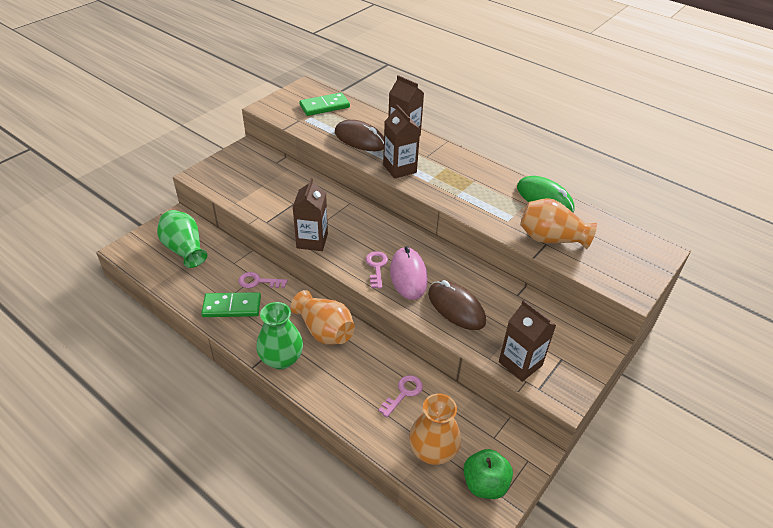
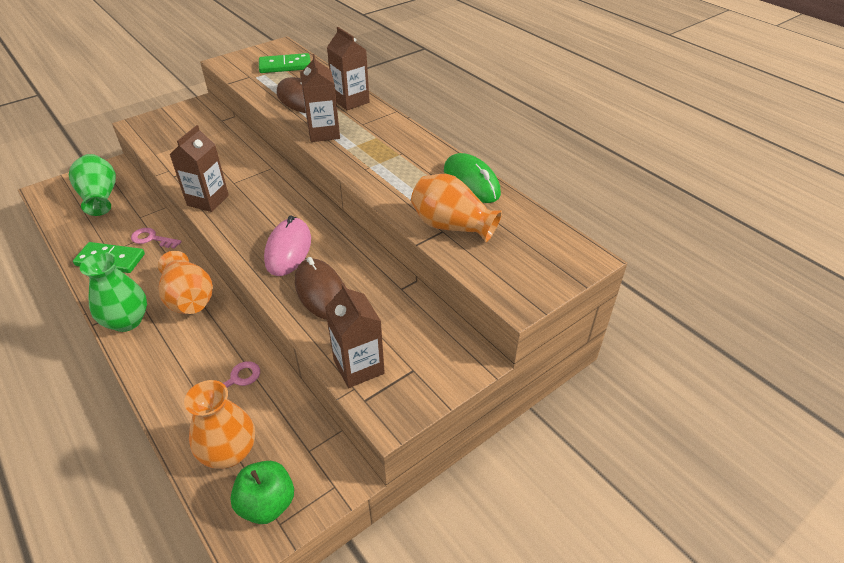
camera: 15 degrees right, 0 degrees up
(376, 267) = (259, 236): pink key -> none

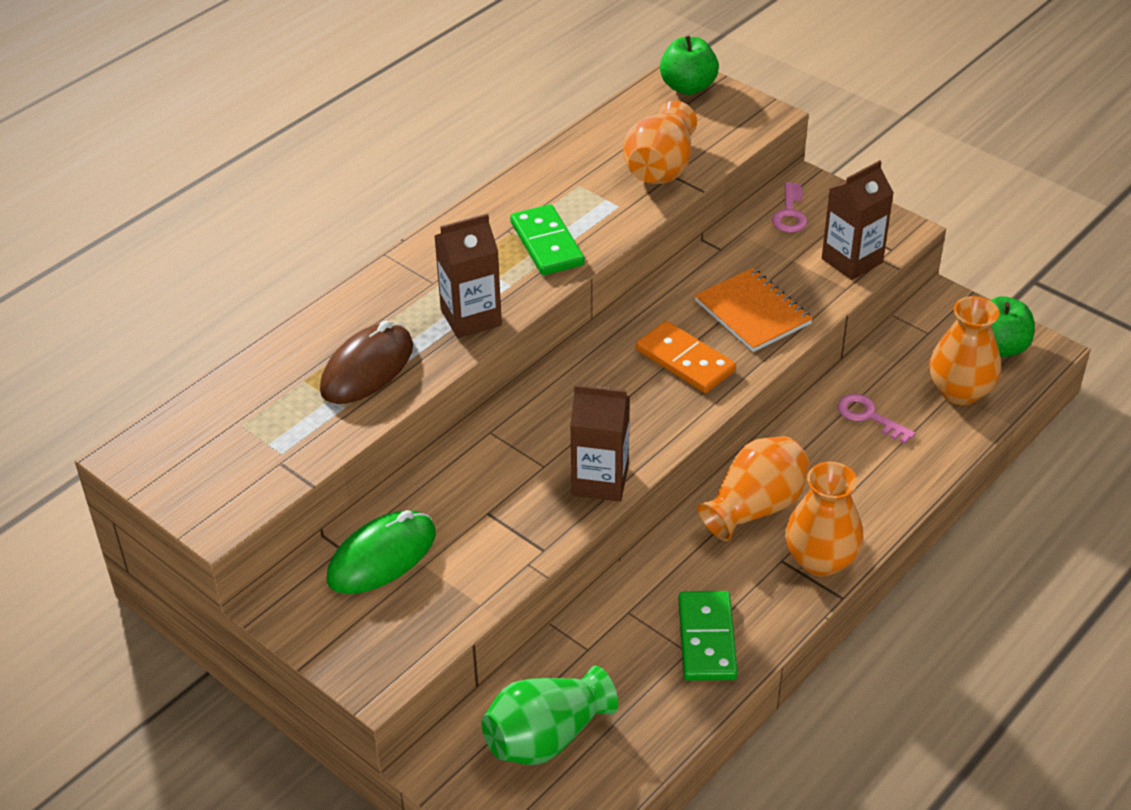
camera: 100 degrees left, 0 degrees up
(127, 321) = (820, 560): green vase -> orange vase
(152, 239) = (640, 606): pink key -> pink key (790, 213)
(285, 66) = (230, 423): green domino -> green domino (546, 244)
(288, 249) = (685, 360): pink mouse -> orange domino
(321, 292) = (752, 312): brown mouse -> orange notebook
(351, 101) = (361, 308): brown carton -> none
(471, 182) = (563, 162): green mouse -> green mouse (382, 557)
(567, 259) = (688, 87): none -> green apple

